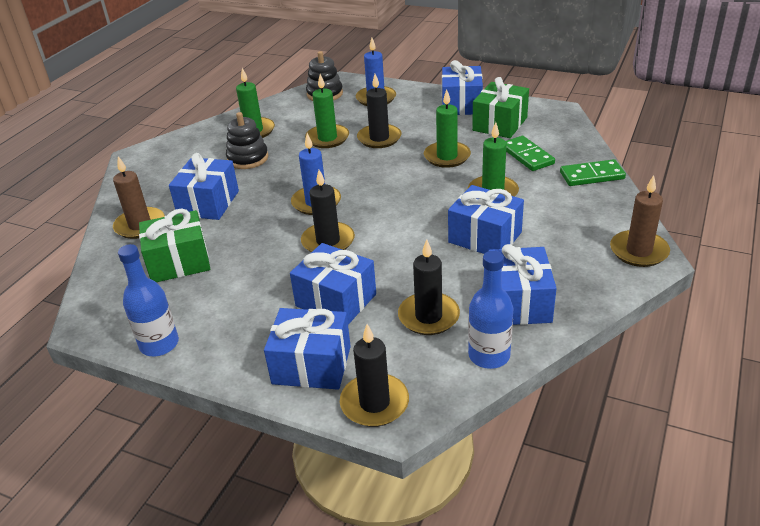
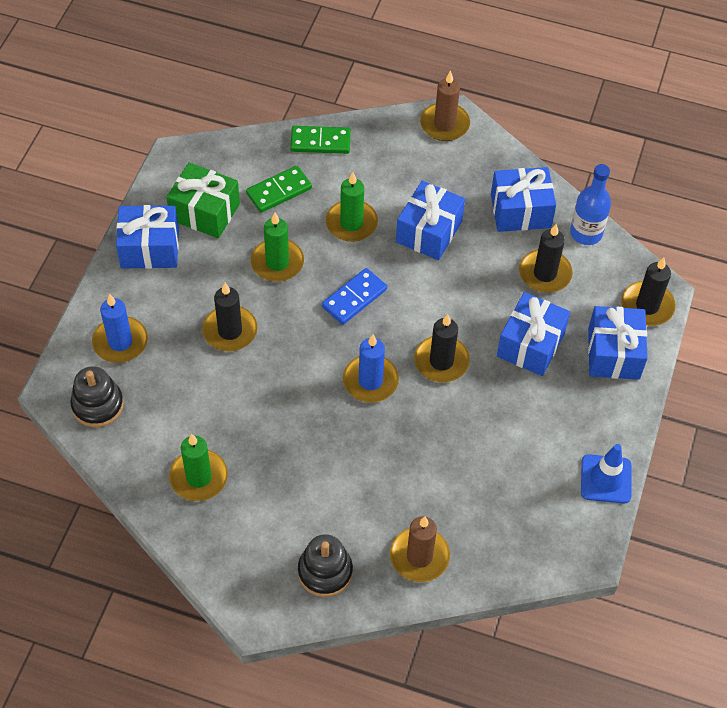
camera: 100 degrees left, 20 degrees up
(159, 344) = (606, 479): blue bottle -> blue traffic cone
(179, 262) = (484, 495): green gift -> none
(208, 203) = (373, 492): blue gift -> none
(248, 158) = (271, 470): black stacking toy -> black stacking toy (325, 572)
(327, 138) = (226, 387): green candle -> none
(406, 194) = (354, 298): none -> blue domino
(591, 175) = (320, 142): green domino -> green domino turned 75 degrees counterclockwise

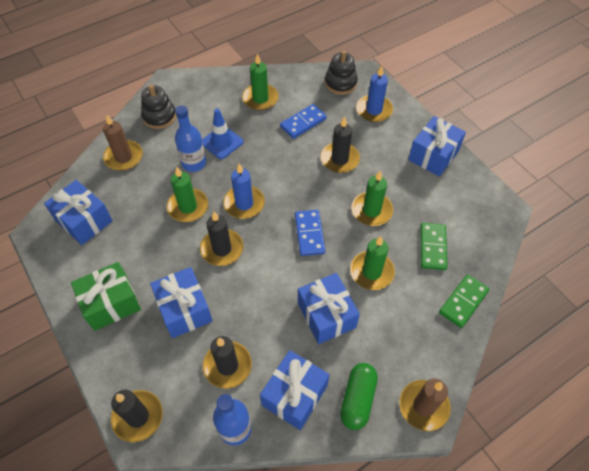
camera: 130 degrees right, 0 degrees up
(202, 402) = (303, 123): none -> blue domino
(205, 212) = (443, 197): green gift -> green gift (111, 303)
(361, 472) = (194, 163): none -> blue bottle
(422, 431) = (188, 207): none -> green candle
(481, 168) = (357, 399): none -> green capsule
(606, 479) = (61, 277): blue traffic cone -> blue traffic cone (222, 142)
(613, 353) = (128, 357): blue gift -> blue gift (84, 221)

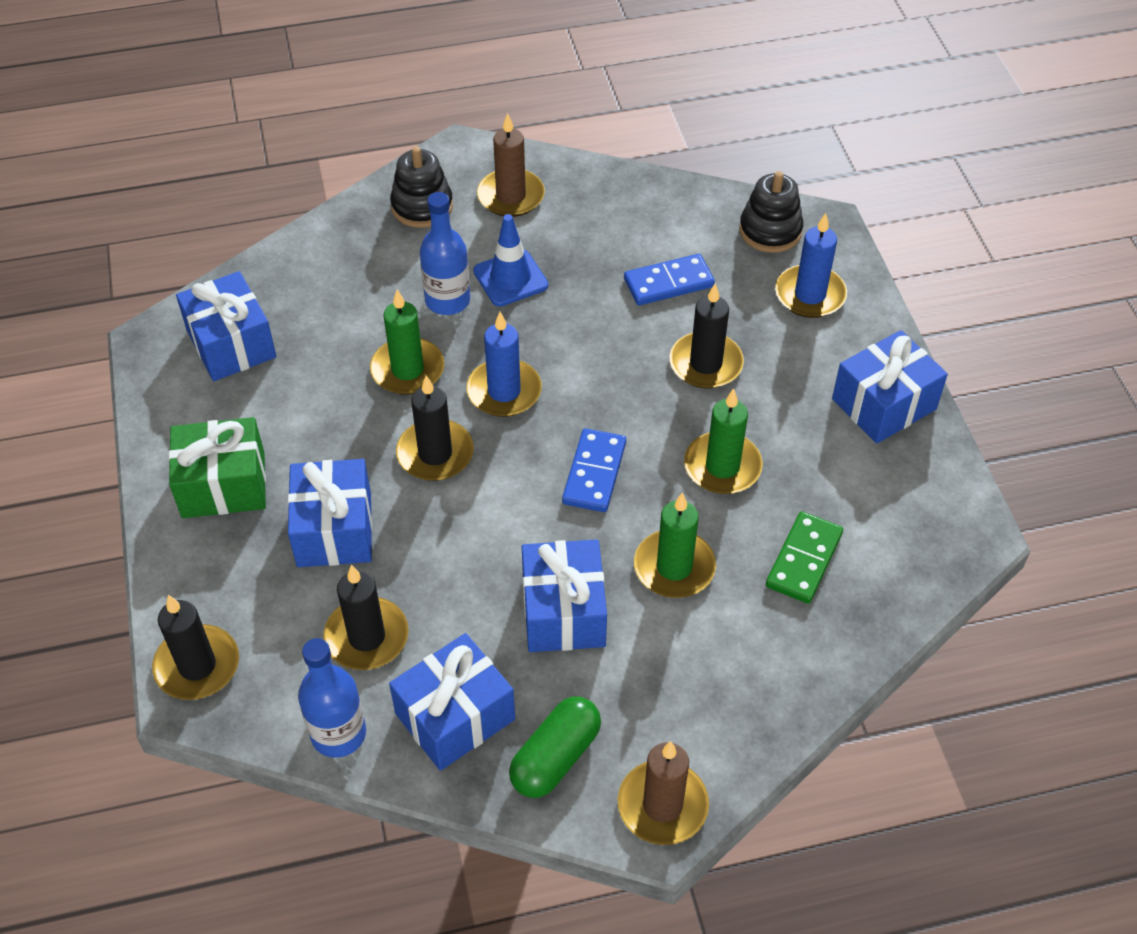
camera: 20 degrees right, 5 degrees down
(124, 157) = (335, 259): brown candle -> brown candle (511, 196)
(260, 99) = (610, 221): green candle -> none
(463, 302) = (815, 665): green domino -> none

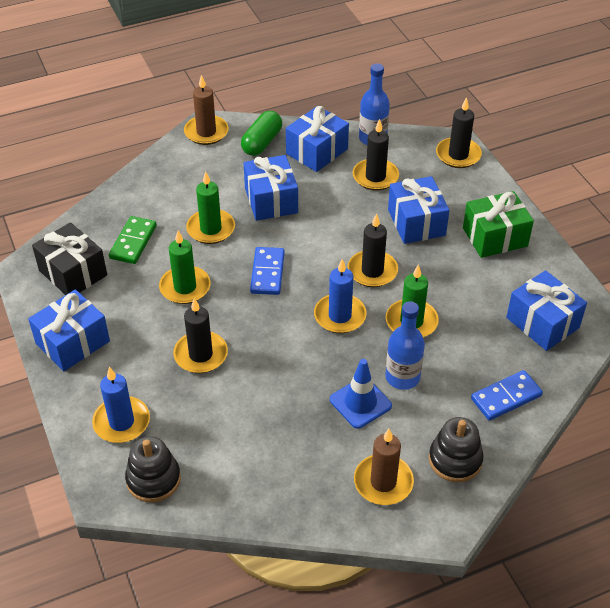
camera: 170 degrees right, 5 degrees down
(668, 283) = (235, 417): blue domino -> blue domino (506, 397)
(897, 516) = (73, 273): none -> black gift

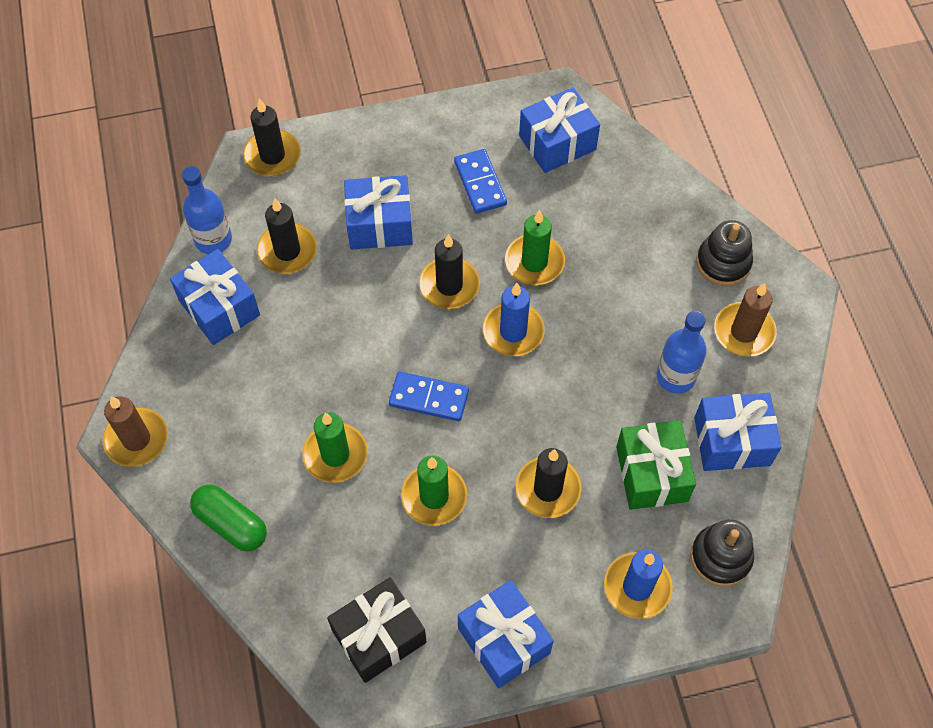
camera: 80 degrees left, 15 degrees up
(133, 242) = (337, 554): green domino -> none
(262, 142) = (181, 371): green capsule -> green capsule (231, 524)
(271, 200) = (299, 376): blue gift -> blue gift (732, 441)
(360, 403) = (641, 333): blue traffic cone -> none
(402, 377) = (611, 287): blue bottle -> blue bottle (675, 377)
(495, 237) = (422, 153): green gift -> green gift (651, 474)
(506, 397) = (651, 200): blue domino -> blue domino (480, 183)

